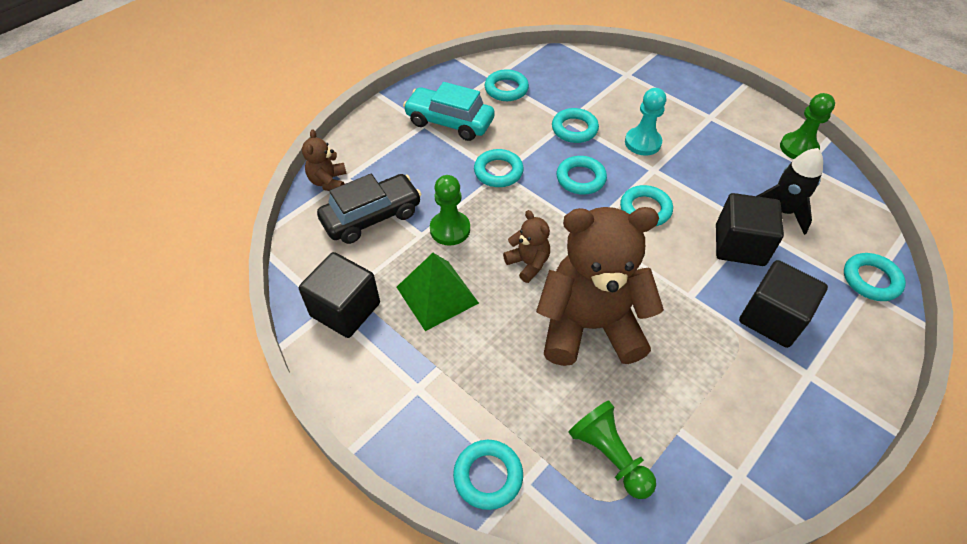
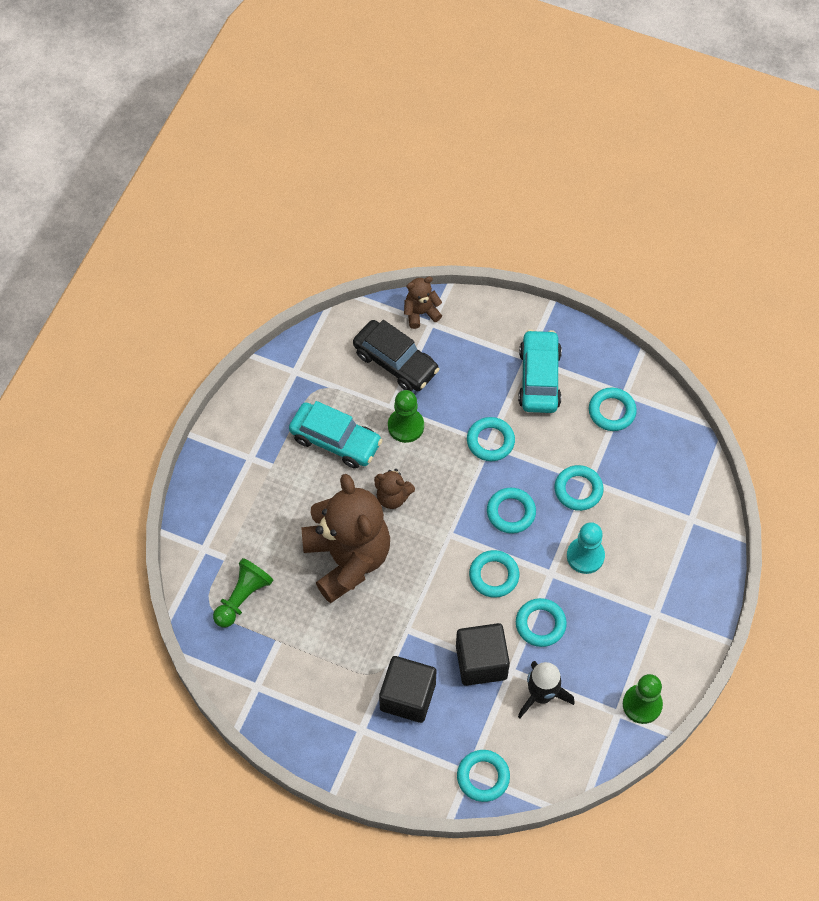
camera: 70 degrees right, 10 degrees up
(345, 309) = (298, 383): black cube -> none
(437, 294) = (335, 441): green pyramid -> turquoise car
(488, 476) = (201, 525): turquoise ring -> turquoise ring (540, 624)
(528, 263) = (393, 497): brown teddy bear -> brown teddy bear turned 75 degrees clockwise

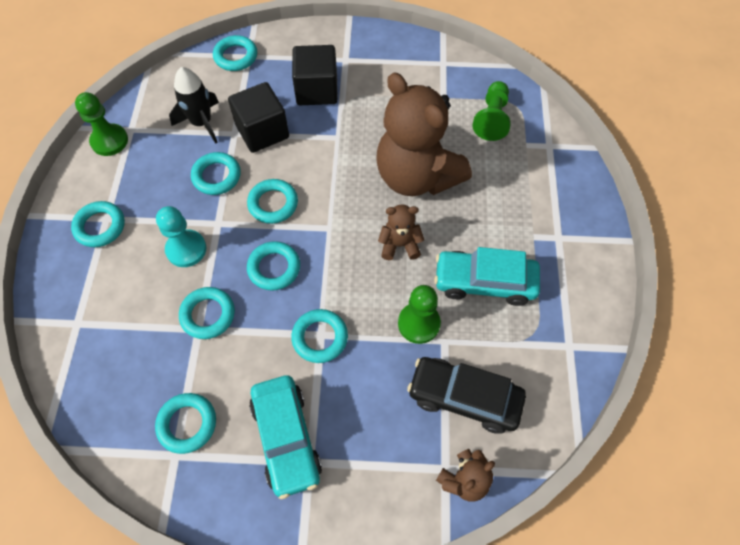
camera: 160 degrees right, 0 degrees up
(662, 606) = (100, 226): none -> turquoise ring

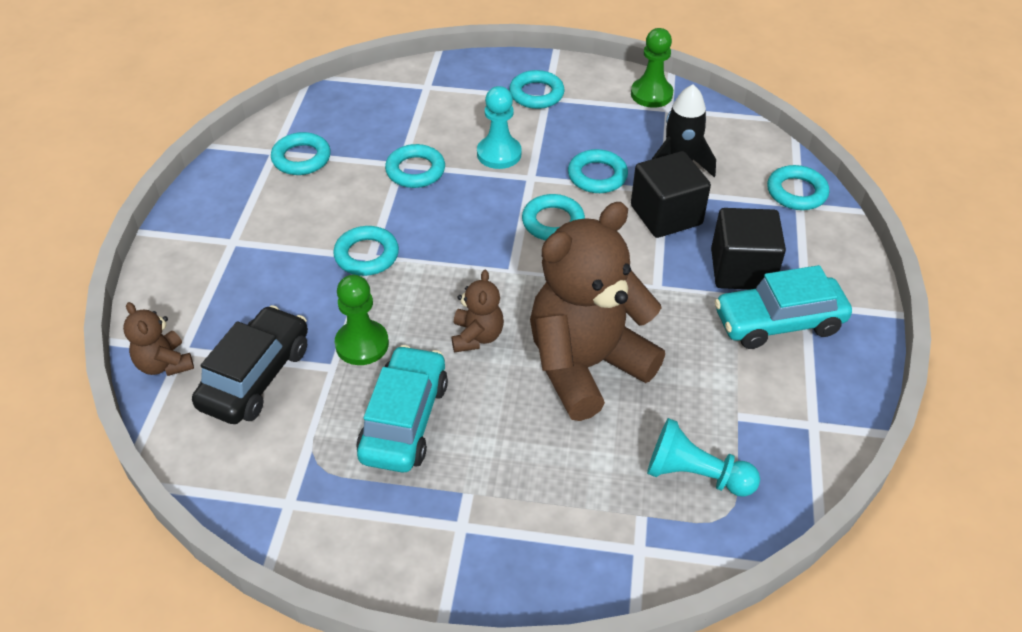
camera: 95 degrees right, 15 degrees down
(274, 268) = (463, 221): turquoise ring -> none
(286, 438) = (263, 225): turquoise car -> turquoise car (778, 322)
(492, 119) = (695, 475): green pawn -> turquoise pawn

